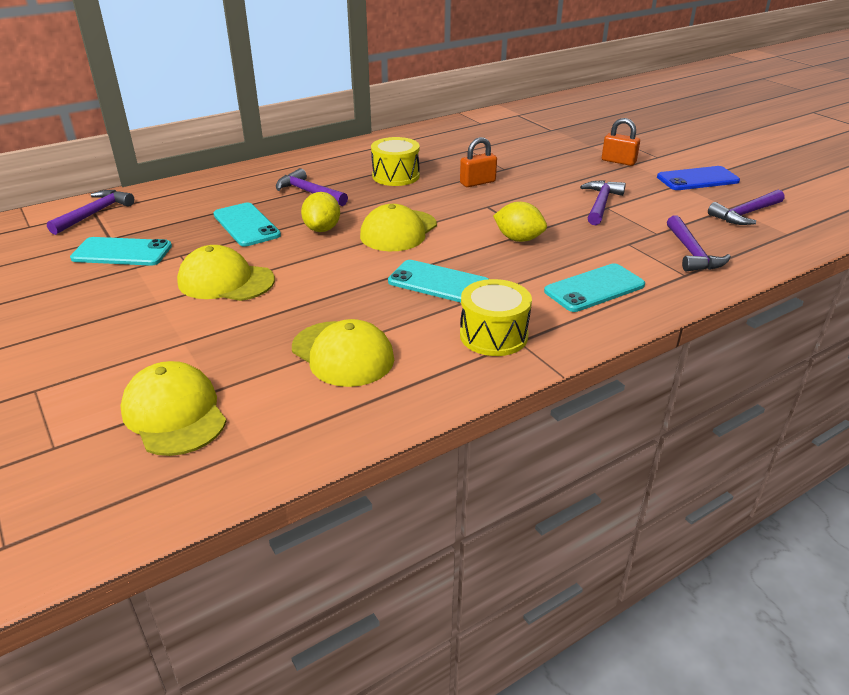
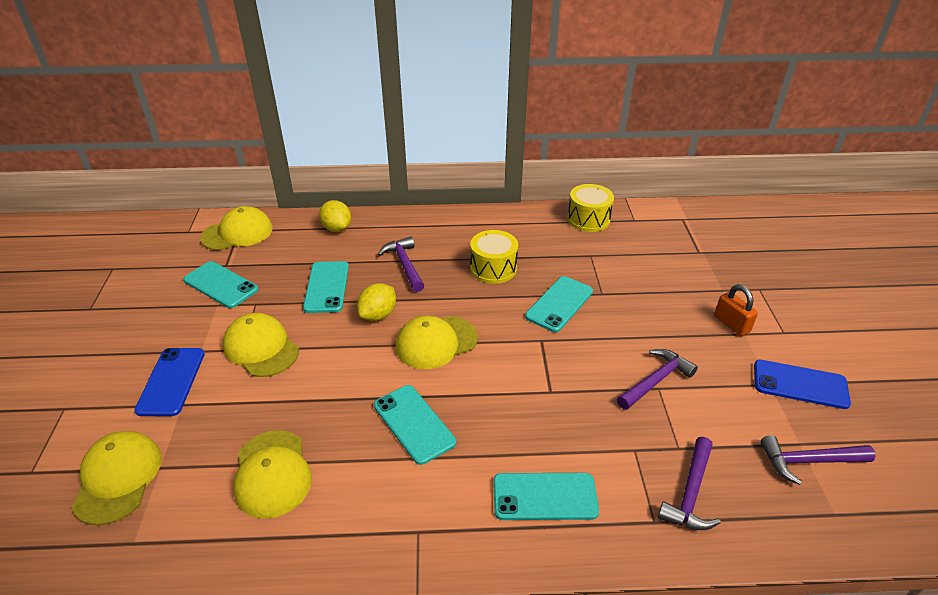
camera: 30 degrees right, 5 degrees up
(95, 213) = (237, 233): purple hammer -> yellow cap
(150, 331) = (171, 381): none -> blue phone
(477, 182) = (559, 304): orange padlock -> turquoise phone
(493, 335) = (403, 513): yellow drum -> yellow drum (588, 219)
(518, 239) = (531, 397): yellow lemon -> yellow lemon (337, 228)

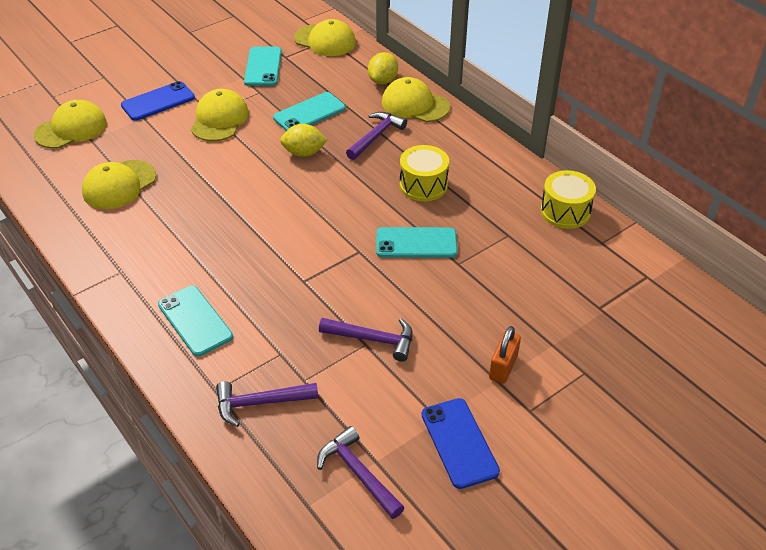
camera: 55 degrees right, 5 degrees up
(414, 424) = (210, 225): turquoise phone -> none
(436, 342) = (302, 196): yellow cap -> yellow cap (415, 104)

